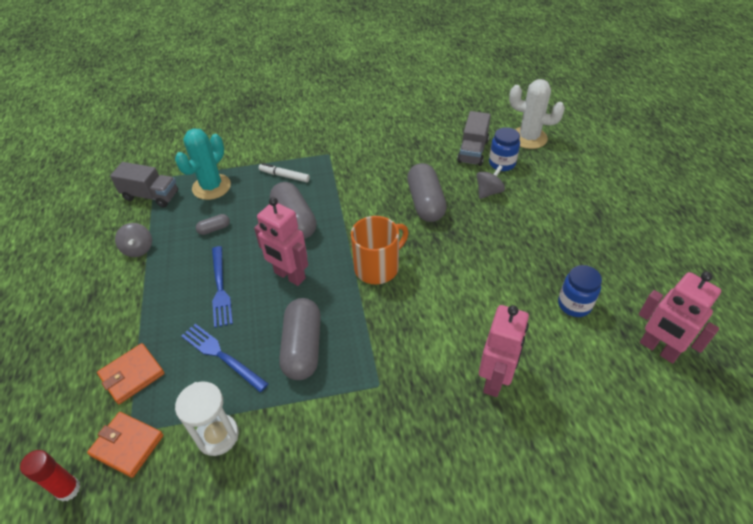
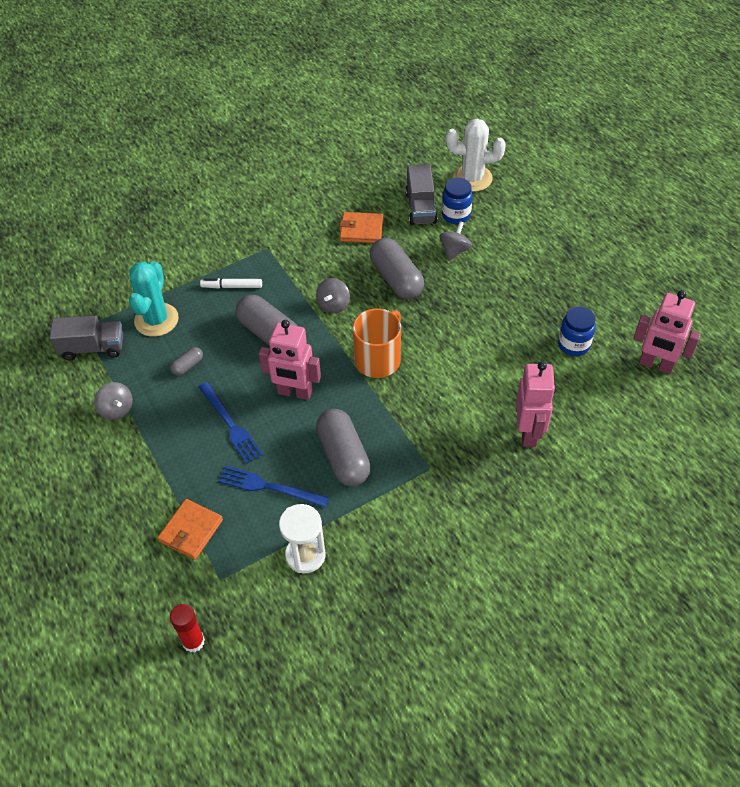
camera: 20 degrees left, 5 degrees up
(127, 445) = (226, 590): orange wallet -> orange wallet (361, 230)
(360, 211) = (333, 305): none -> grey spinning top

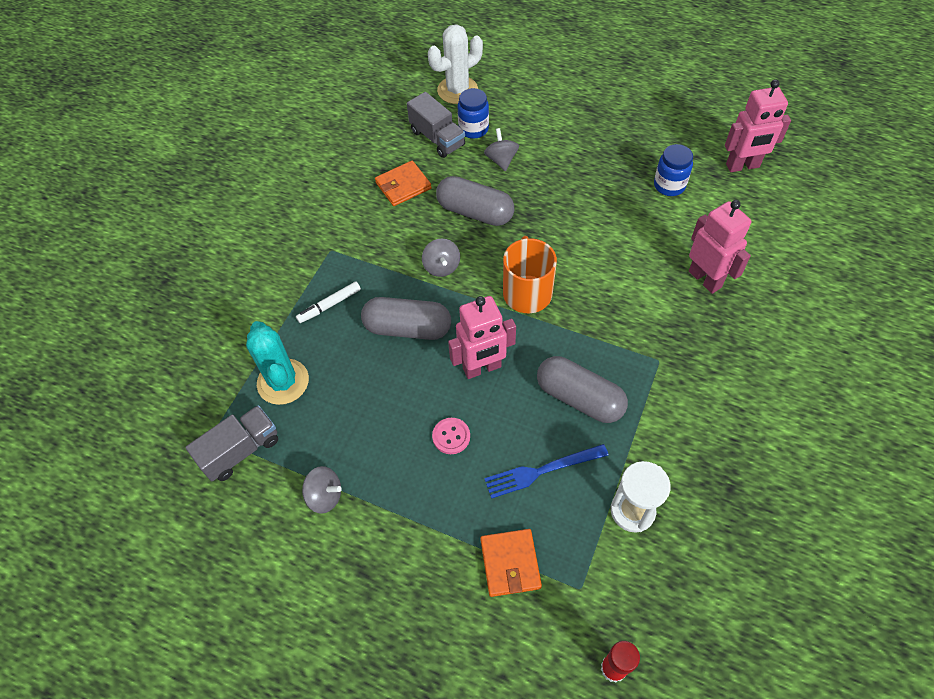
camera: 35 degrees left, 5 degrees up
(188, 366) = (357, 407): grey capsule -> none
(230, 424) = (451, 436): blue fork -> pink button

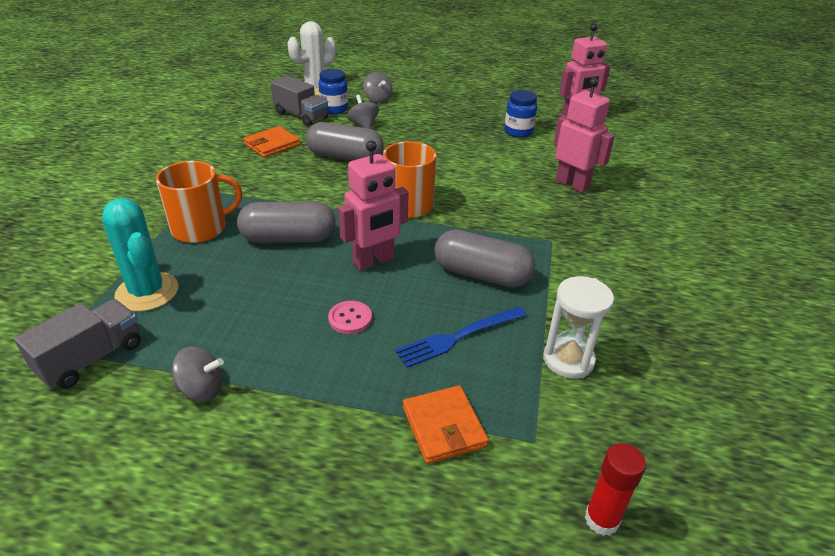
camera: 15 degrees left, 20 degrees down
(329, 305) = (201, 228): white marker -> orange mug
(441, 267) = (318, 193): grey spinning top -> grey spinning top (377, 99)

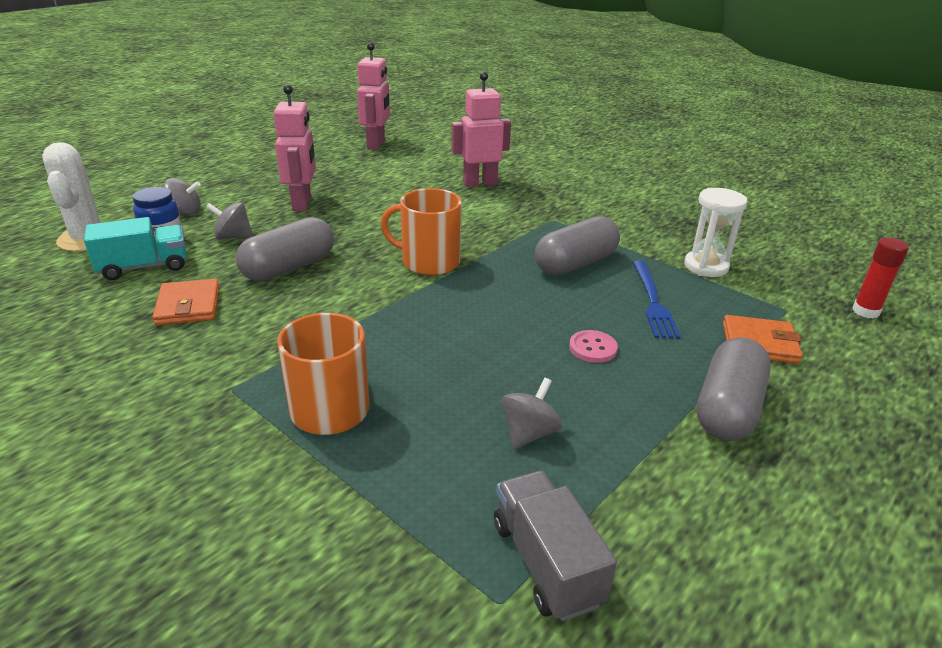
camera: 60 degrees left, 5 degrees down
(147, 292) = (437, 484): turquoise cactus -> none
(201, 389) = (652, 473): grey spinning top -> grey spinning top (529, 433)
(288, 238) = (420, 348): grey capsule -> grey capsule (728, 408)
(301, 116) = (144, 267): grey truck -> turquoise truck
(374, 261) = (510, 309): pink robot -> pink robot (302, 204)
(518, 132) = (365, 172): blue jar -> none

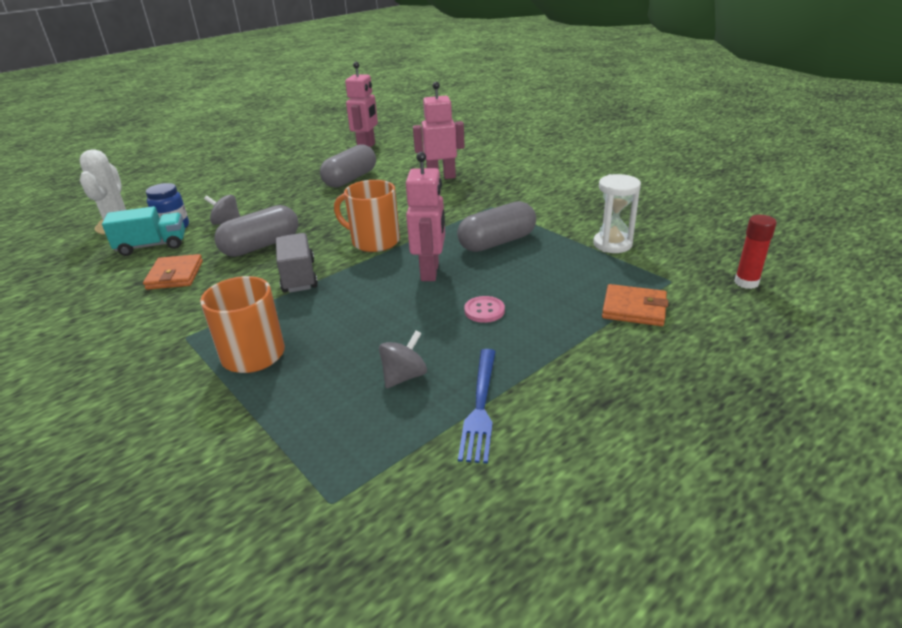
camera: 10 degrees right, 0 degrees up
(185, 212) = (197, 204): grey spinning top -> none
(302, 204) = (290, 196): pink robot -> pink robot (430, 272)
(546, 562) = (379, 475): grey truck -> grey truck (299, 277)
(653, 301) = (552, 273): blue fork -> blue fork (480, 406)
(728, 408) = (582, 361): grey capsule -> grey capsule (350, 179)

